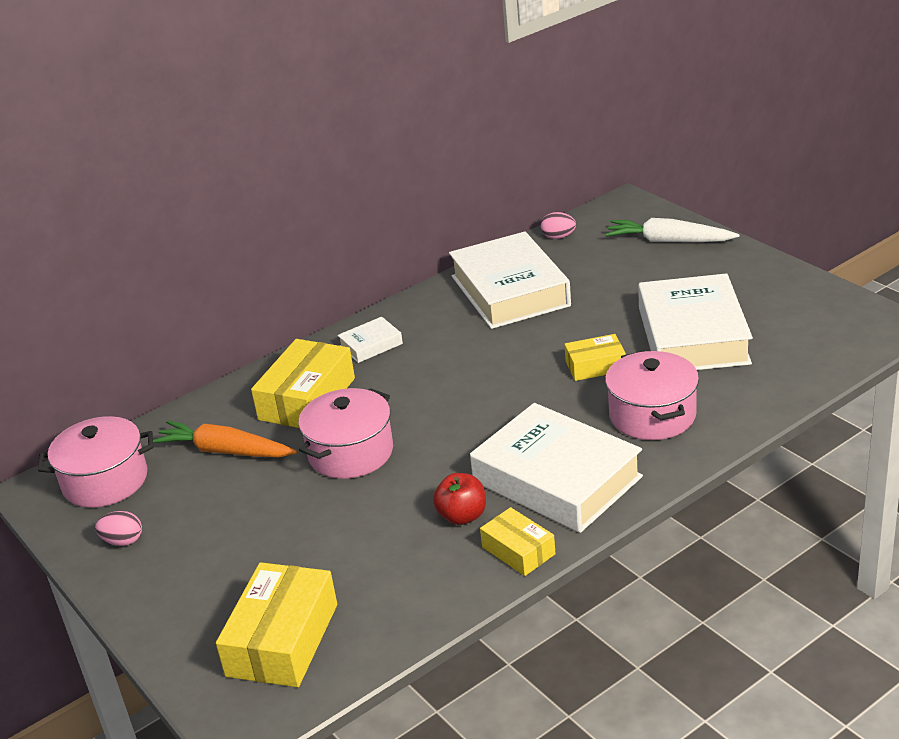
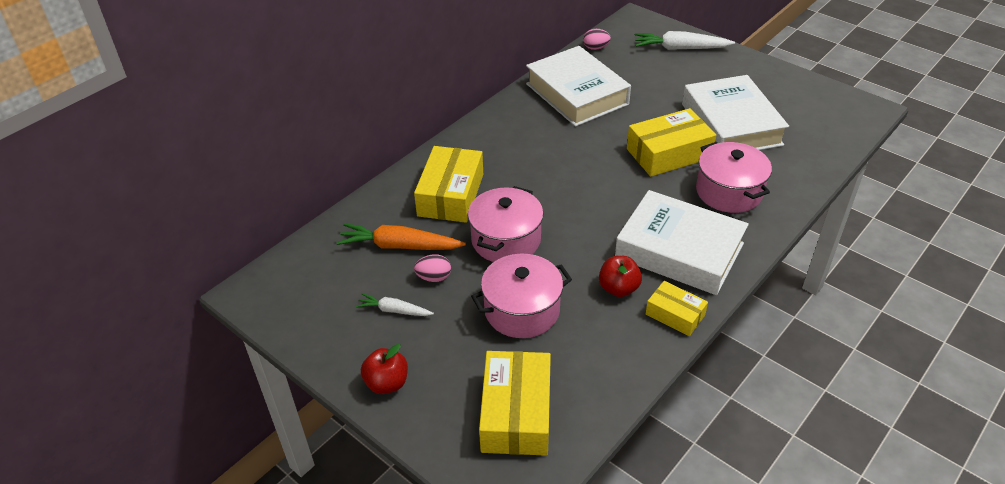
camera: 15 degrees left, 10 degrees up
(105, 481) = (305, 281): pink pot -> pink pot (522, 310)
(123, 541) = (342, 335): pink egg -> pink egg (434, 277)
(151, 595) = (387, 383): none -> red apple
(190, 520) = (394, 310): none -> white carrot
(371, 345) = (484, 145): white book -> none
(595, 366) = (668, 153): yellow box -> yellow box, size x1.73

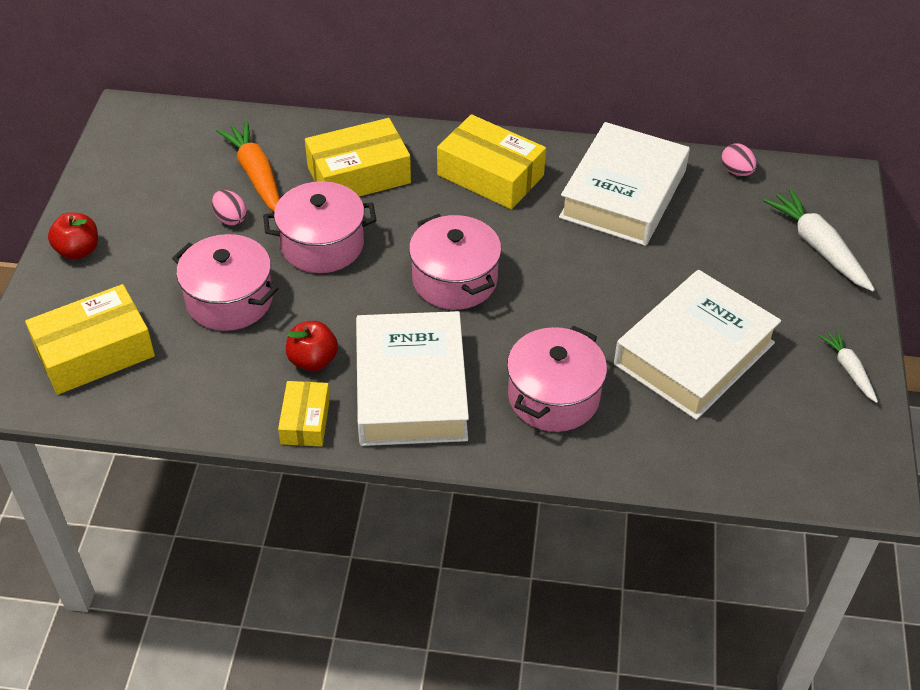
camera: 55 degrees right, 5 degrees up
(394, 310) = (168, 213): white carrot -> white carrot (849, 369)
(594, 192) = (454, 280): none -> pink pot
(668, 153) = (580, 316): yellow box -> yellow box (490, 175)

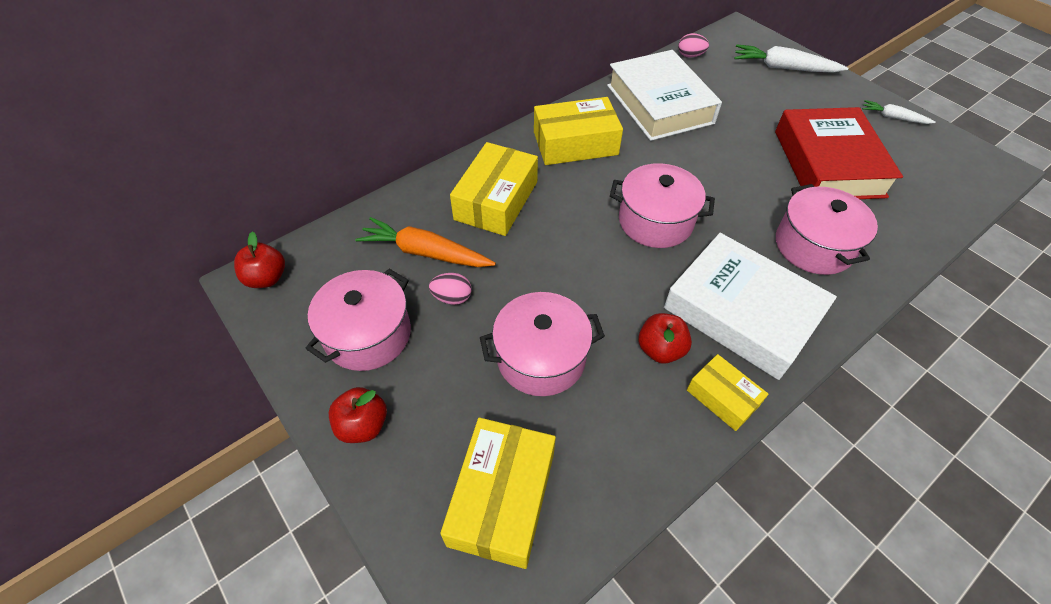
camera: 45 degrees left, 5 degrees up
(139, 118) = (267, 278): none -> red apple
(322, 244) = (543, 264): pink pot -> pink pot (368, 334)
(694, 353) = (828, 163): white book -> red book

